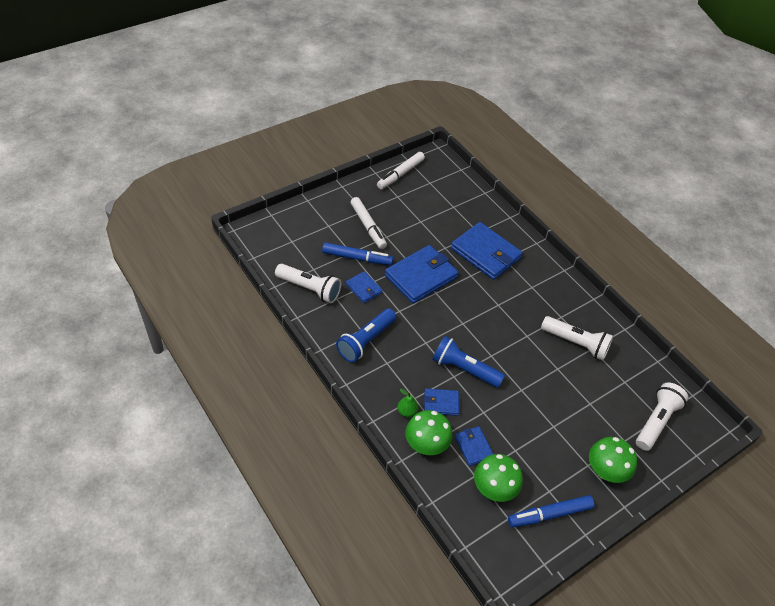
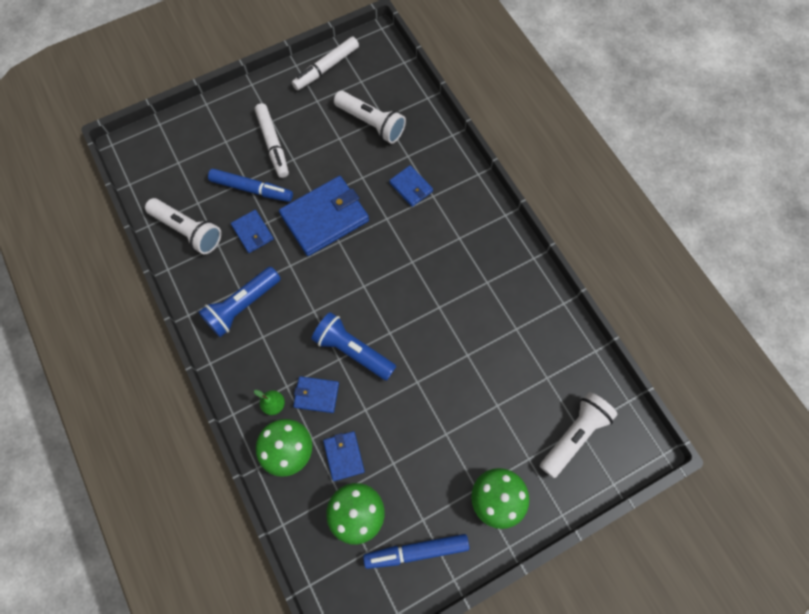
camera: 10 degrees right, 20 degrees up
(486, 253) = (411, 187): blue wallet -> blue wallet, size x0.51
(576, 343) = (497, 321): white flashlight -> white flashlight (371, 123)

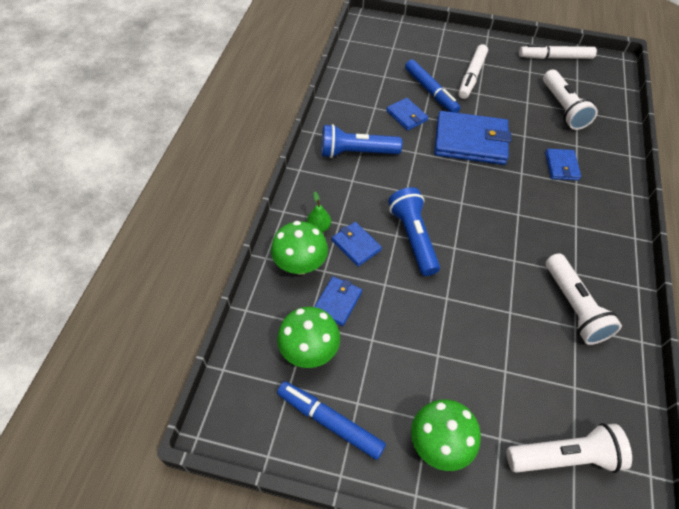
camera: 40 degrees right, 15 degrees down
(188, 230) = (362, 87): white flashlight -> white flashlight (573, 307)
(253, 232) = (407, 116): blue wallet -> blue wallet turned 45 degrees counterclockwise

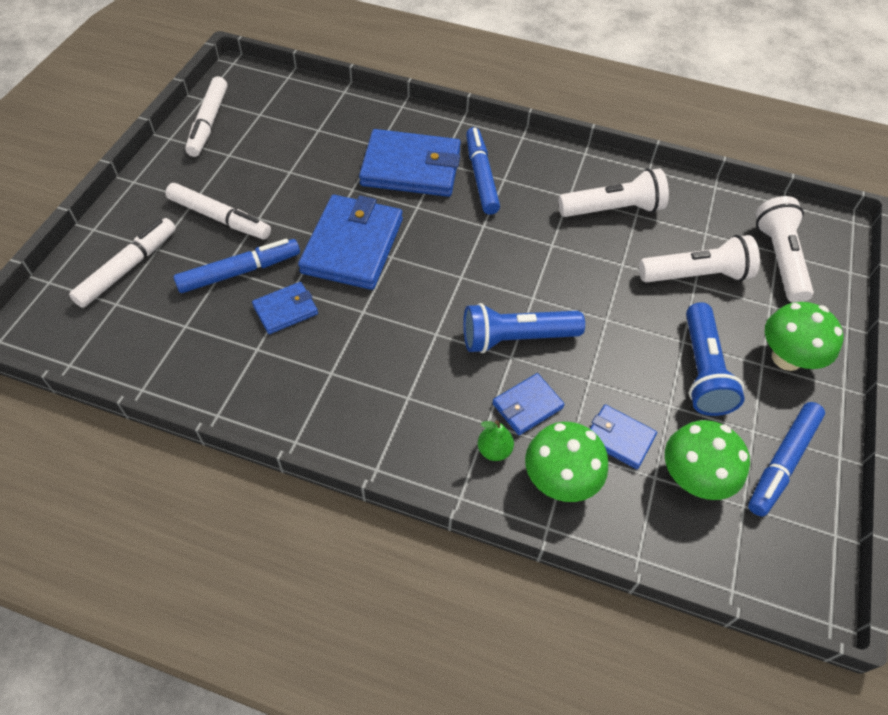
camera: 85 degrees left, 0 degrees up
(356, 152) = (351, 385): blue flashlight -> blue flashlight (702, 370)
(419, 47) = (128, 268): none -> white marker
(561, 166) = (411, 168): blue wallet -> blue wallet, size x1.97
(563, 108) = (310, 141): white flashlight -> white flashlight (696, 275)
(572, 210) = (481, 176): none -> blue marker

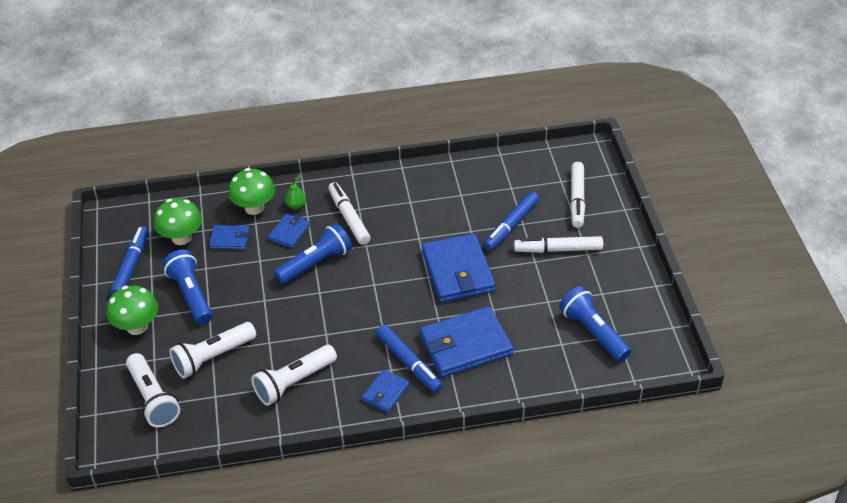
camera: 155 degrees right, 10 degrees down
(209, 123) = (644, 309): white marker -> white marker (348, 218)
(278, 125) = (593, 332): none -> blue flashlight
(286, 310) = (464, 219): blue wallet -> blue wallet (385, 393)

